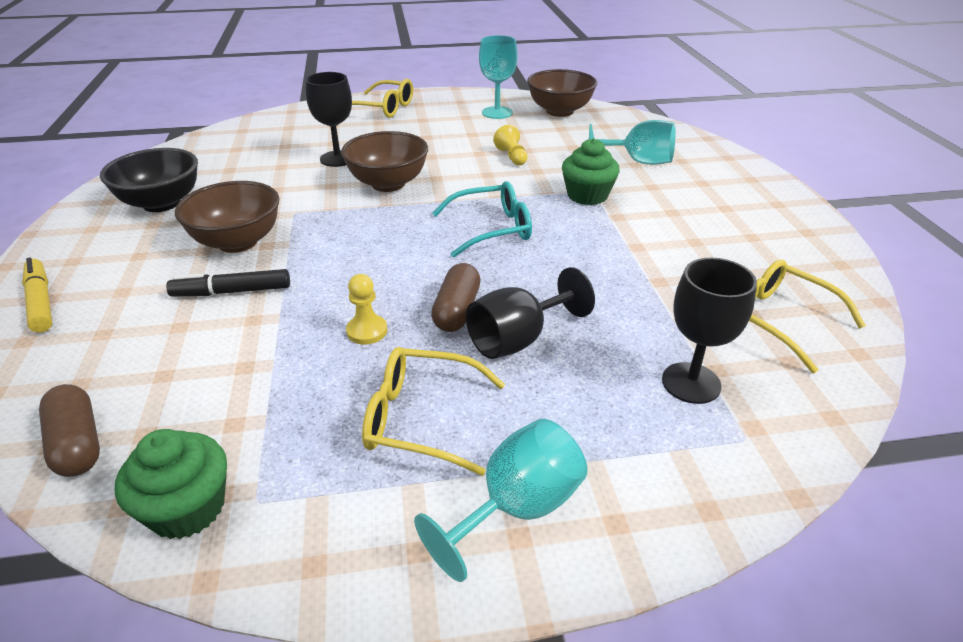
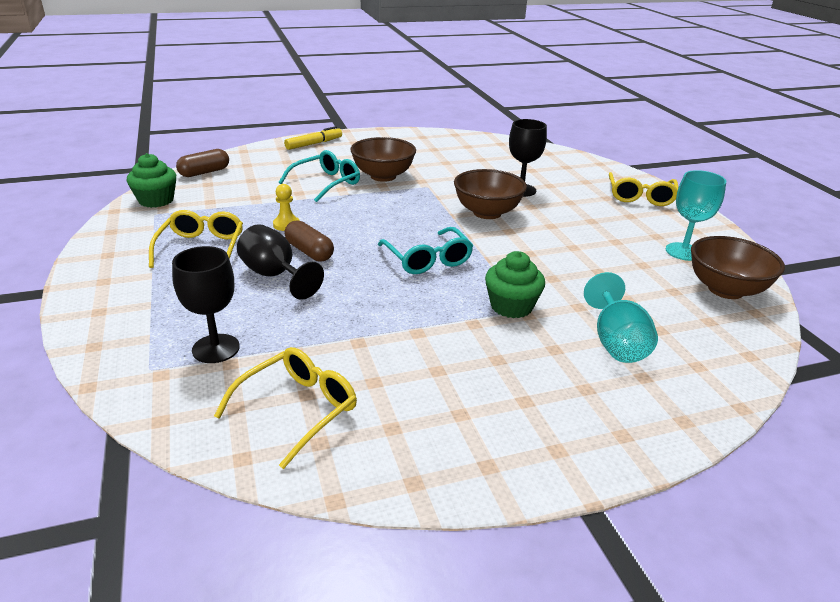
camera: 80 degrees right, 5 degrees down
(161, 203) = (425, 149): black bowl -> none
(232, 292) = (326, 183): black marker -> turquoise glasses
(457, 310) = (309, 252): brown capsule -> brown capsule turned 45 degrees clockwise
(512, 157) = (576, 264): yellow pawn -> none
(517, 508) = (122, 279): turquoise goblet -> none

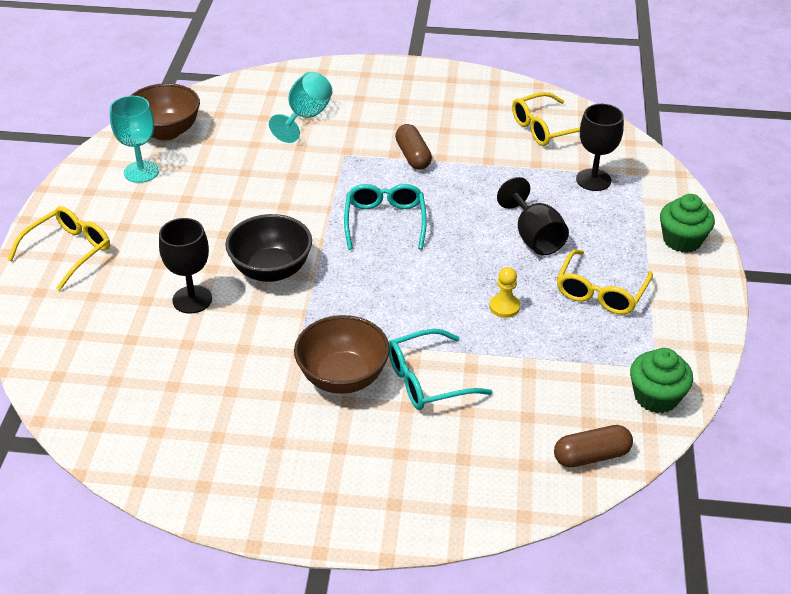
camera: 155 degrees left, 10 degrees up
(309, 252) = (493, 259): brown capsule -> brown capsule (413, 156)
(314, 144) = (399, 509): yellow marker -> none
(487, 213) = (271, 270): brown bowl -> black bowl
(511, 306) = (352, 159): green cupcake -> green cupcake (682, 240)

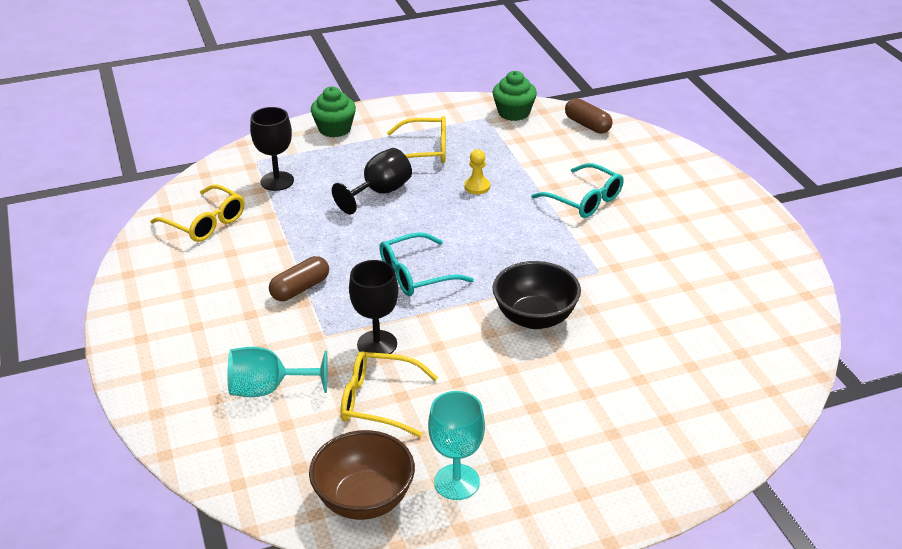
camera: 115 degrees left, 5 degrees down
(69, 251) = (626, 471): yellow glasses -> yellow glasses (378, 401)
(192, 299) = (612, 350): black goblet -> black goblet (377, 344)
(343, 377) = (619, 237): brown bowl -> none

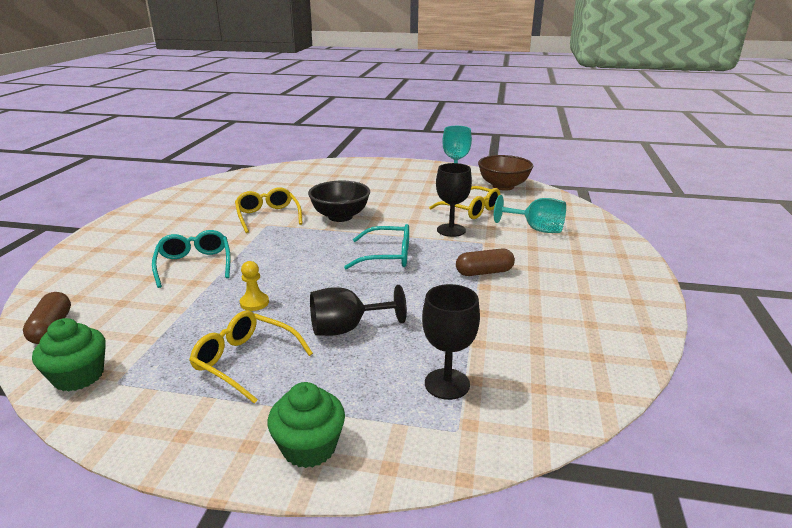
camera: 150 degrees left, 10 degrees down
(206, 223) = (554, 357): yellow glasses -> yellow glasses (268, 216)

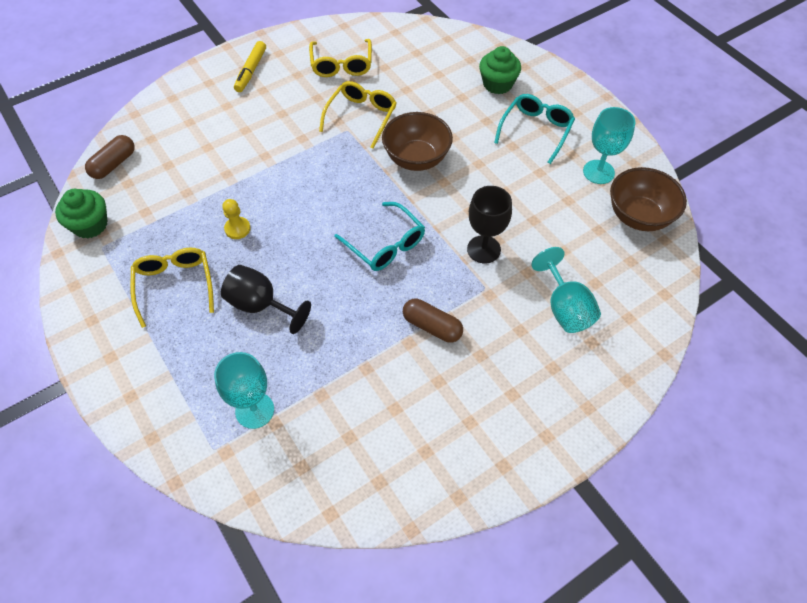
camera: 45 degrees right, 30 degrees up
(133, 230) = (251, 71): none -> yellow marker
(194, 264) = (247, 150): turquoise glasses -> turquoise glasses (536, 130)
(309, 447) = (133, 386): green cupcake -> green cupcake (497, 84)
(340, 217) = (416, 159): black bowl -> brown bowl
(447, 384) = (254, 410): black goblet -> turquoise goblet
(471, 210) = (545, 232): yellow glasses -> yellow glasses (341, 65)

